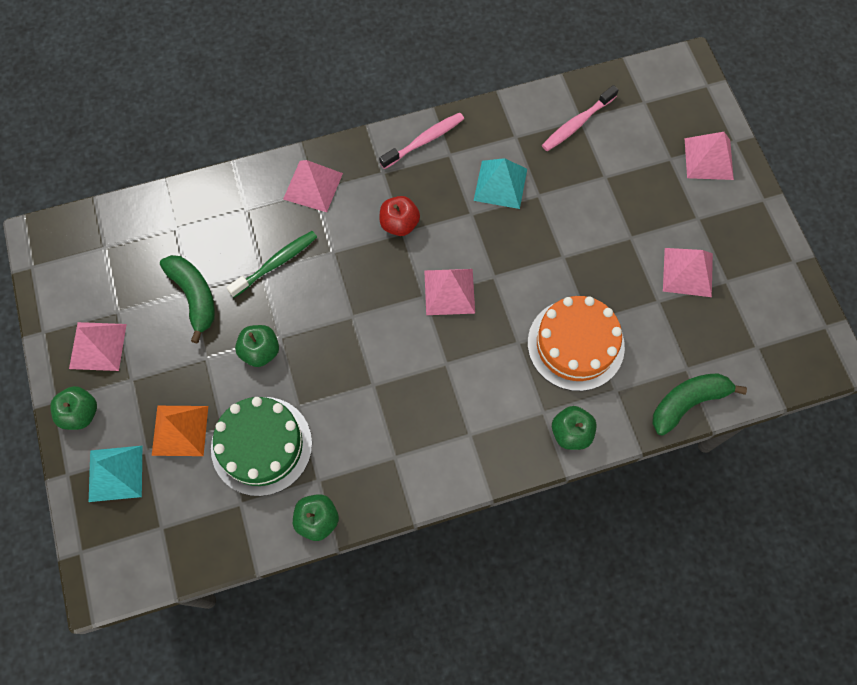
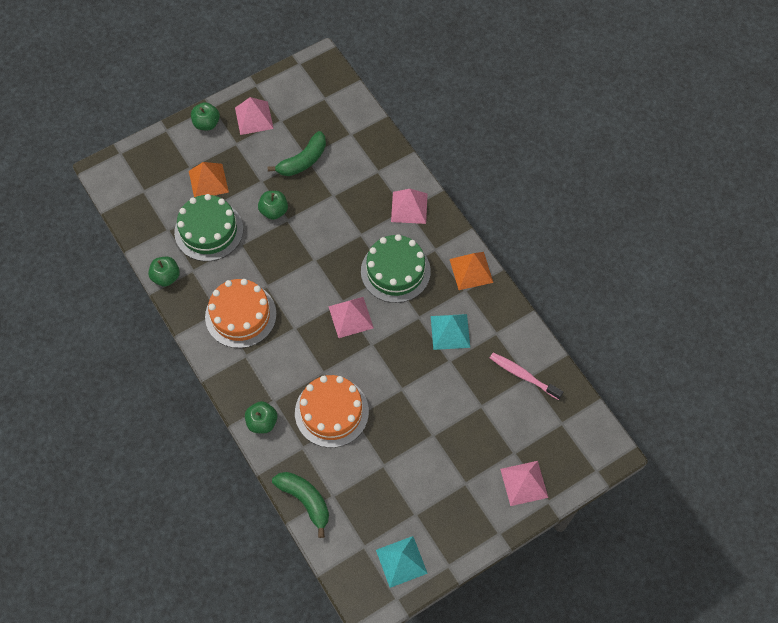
camera: 75 degrees right, 5 degrees down
(115, 473) = (172, 155): turquoise pyramid -> turquoise pyramid (401, 561)
(276, 263) = (341, 202): green toothbrush -> none
(399, 224) = (395, 271): red apple -> green cake
(407, 428) = (240, 315): none -> orange cake
(424, 140) = (471, 270): pink toothbrush -> orange pyramid
(687, 272) = (414, 483): pink pyramid -> none

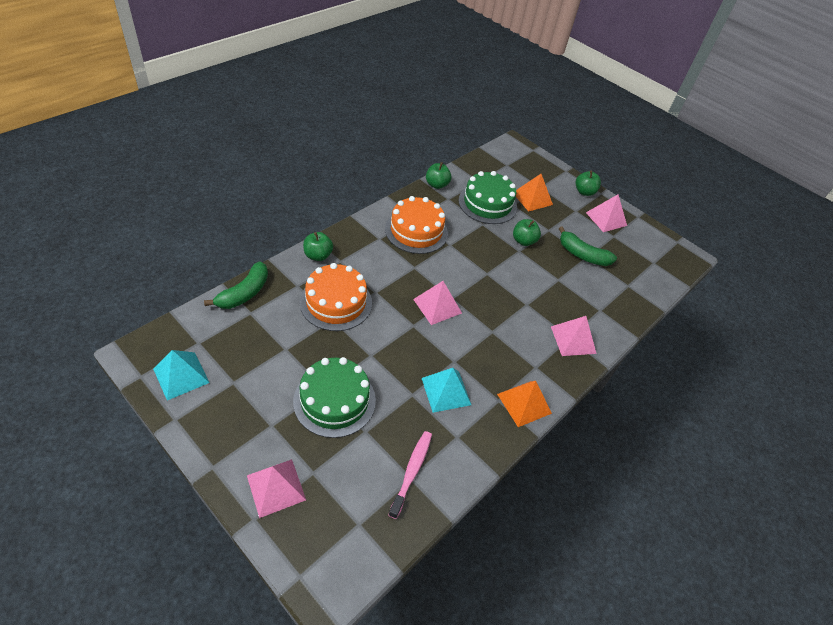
camera: 70 degrees right, 15 degrees down
(395, 271) = (498, 336): green cake -> green cake (334, 400)

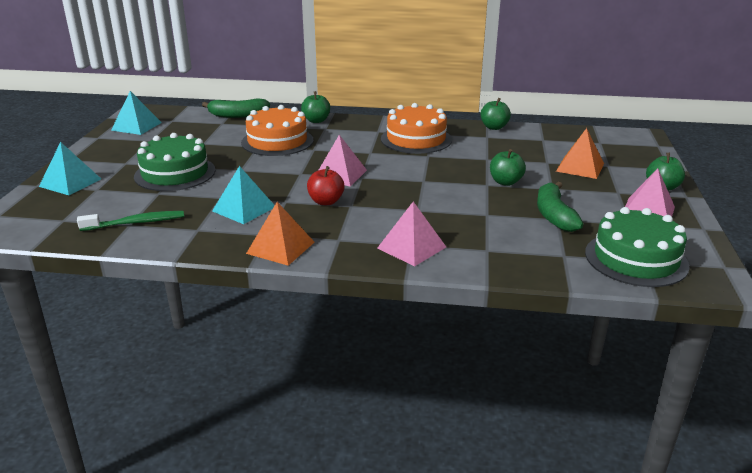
camera: 60 degrees right, 20 degrees down
(276, 487) = (70, 182): pink pyramid -> turquoise pyramid
(412, 471) = (136, 223): pink toothbrush -> green toothbrush
(475, 340) = (326, 201): none -> red apple
(487, 203) = (520, 152): green cake -> green cake (636, 259)

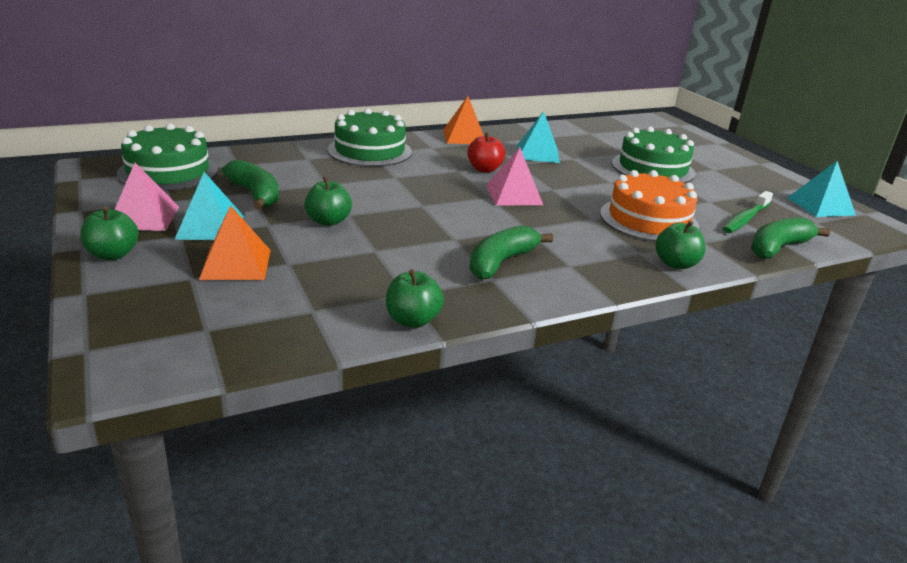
camera: 145 degrees right, 0 degrees up
(70, 182) = (702, 148): turquoise pyramid -> turquoise pyramid (210, 227)
(136, 223) = (588, 134): green toothbrush -> green toothbrush (745, 219)
(411, 247) = (369, 151): pink pyramid -> green cake
(416, 139) = (501, 262): orange cake -> green banana

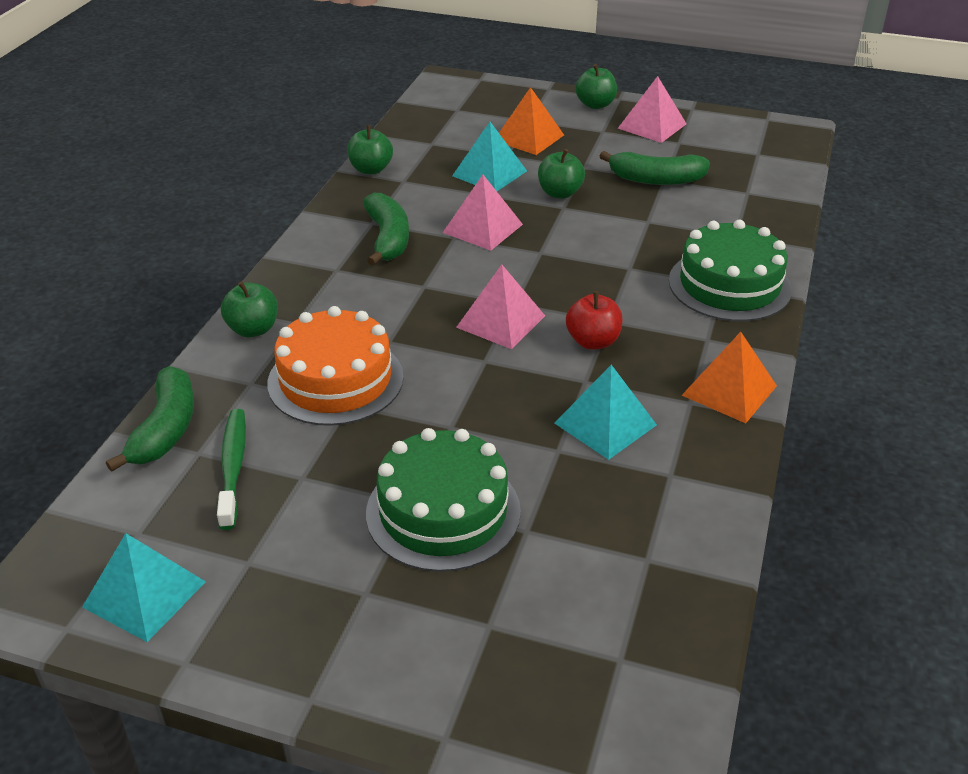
camera: 135 degrees right, 10 degrees up
(168, 172) = (754, 156): green cake -> none
(210, 227) = (605, 144): turquoise pyramid -> turquoise pyramid (489, 173)
(425, 233) = (483, 228): none -> pink pyramid

